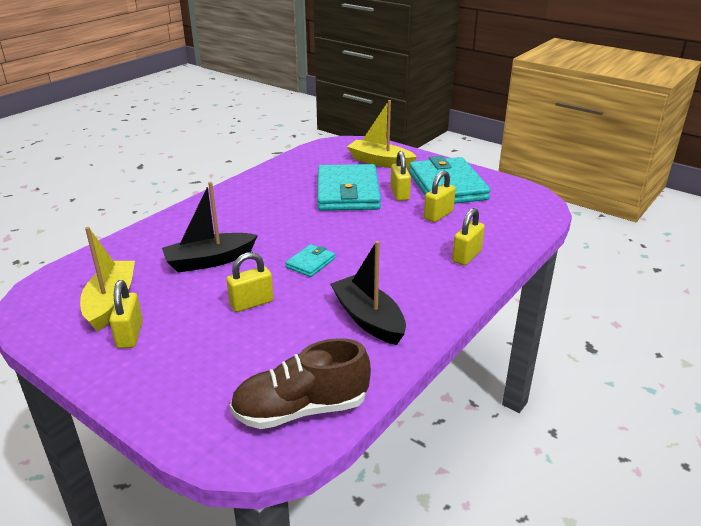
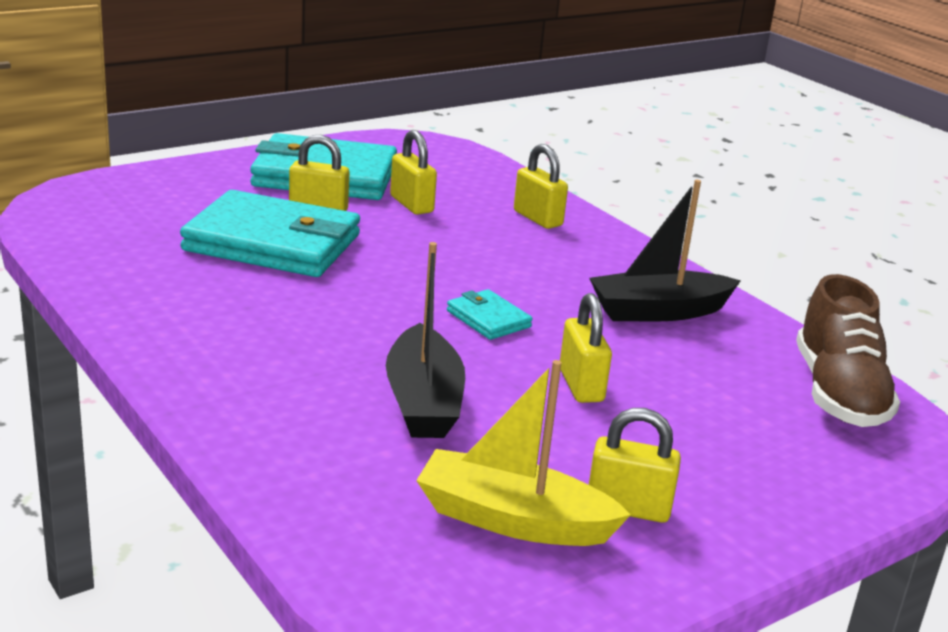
camera: 75 degrees left, 5 degrees down
(380, 162) = (182, 195): yellow boat -> none

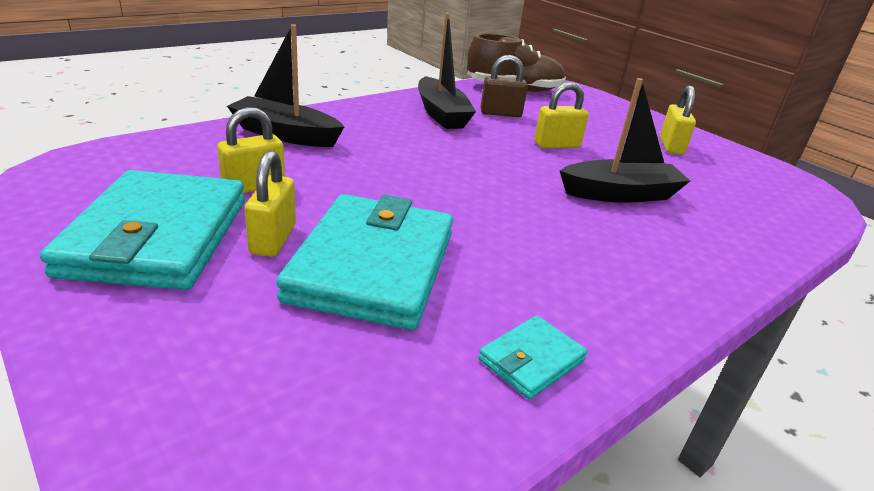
camera: 95 degrees left, 5 degrees up
(488, 319) = (485, 166): turquoise wallet -> turquoise wallet (531, 360)
(513, 520) = (715, 174): yellow boat -> none
(538, 218) = (285, 134): yellow padlock -> black boat
(692, 359) = (500, 113): none -> brown padlock

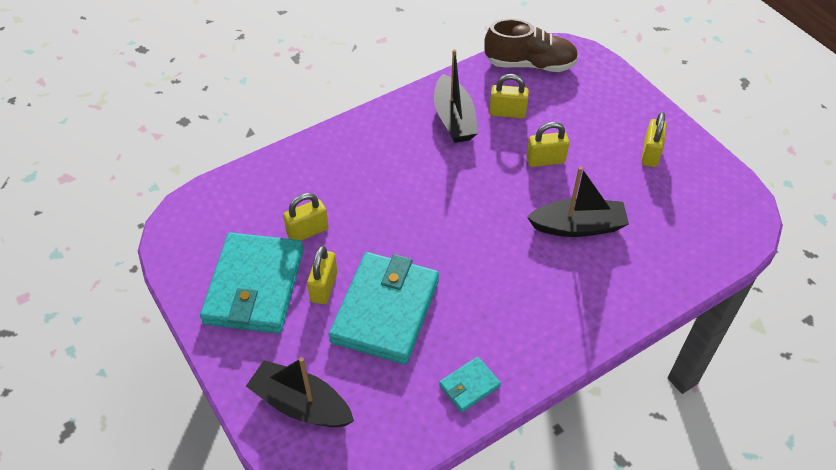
camera: 10 degrees right, 20 degrees up
(285, 134) = (326, 162): black boat -> black boat (301, 404)
(500, 113) = (507, 112): brown padlock -> yellow padlock

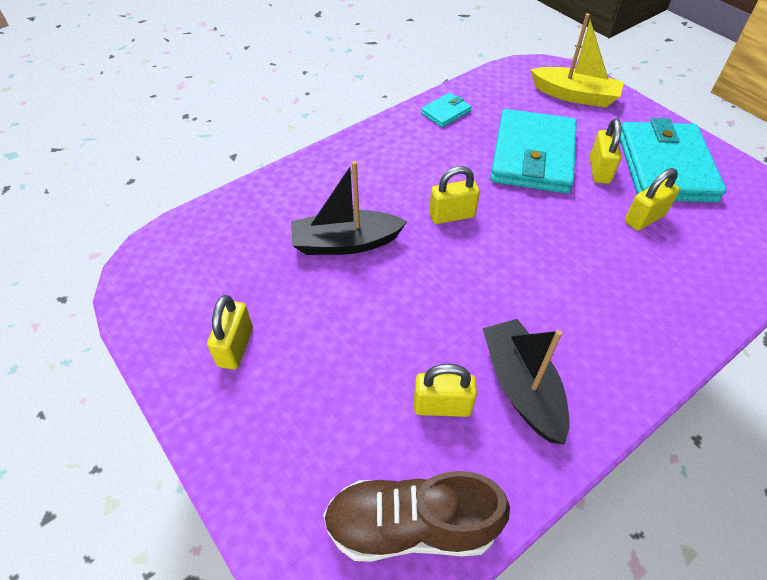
camera: 175 degrees right, 0 degrees up
(301, 404) = (574, 96): black boat -> yellow boat
(545, 160) = (382, 326): yellow padlock -> yellow padlock (452, 215)

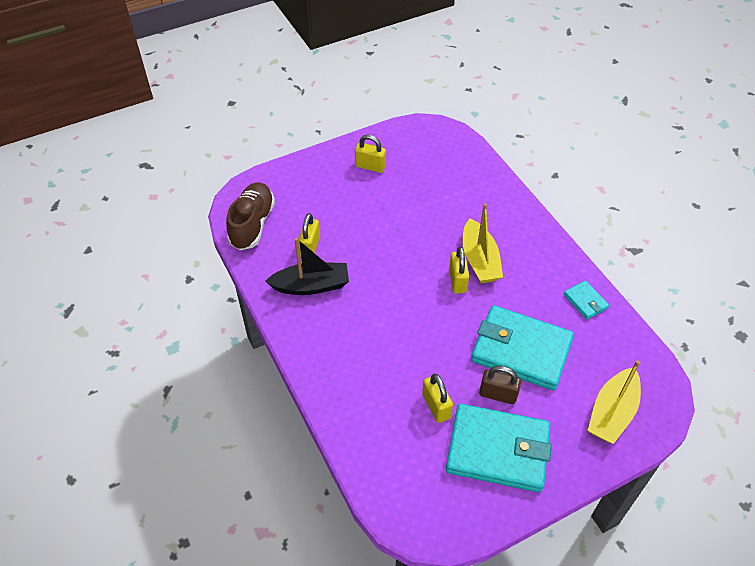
camera: 100 degrees right, 0 degrees up
(345, 243) = (440, 219): black boat -> none
(410, 197) = (479, 260): none -> yellow boat
(599, 170) = (498, 394): yellow padlock -> brown padlock

